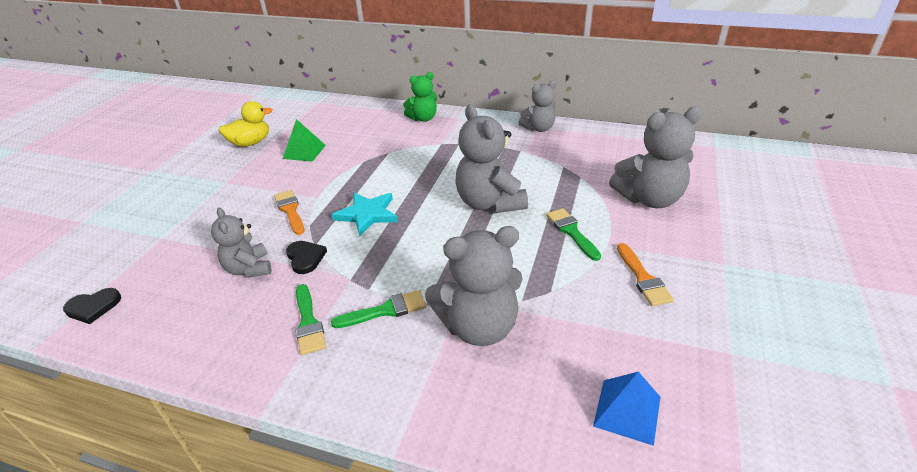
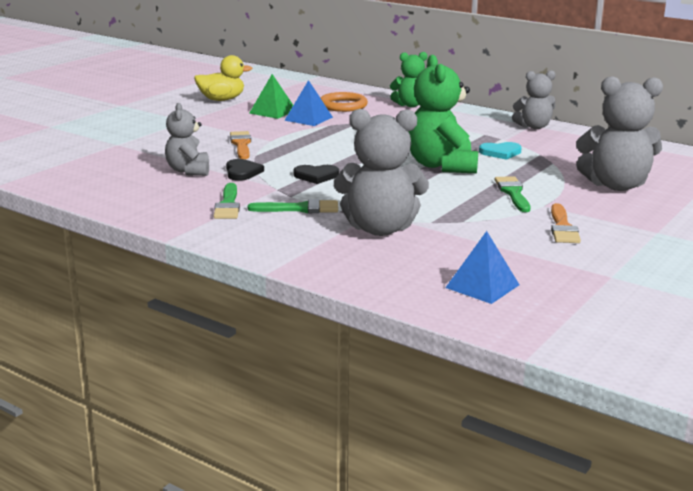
camera: 15 degrees right, 15 degrees down
(93, 307) = (50, 172): black heart -> black heart (316, 176)
(341, 156) = (308, 118): none -> blue pyramid
(365, 130) = (343, 105): none -> orange ring
(367, 214) = (314, 156): turquoise star -> none
(489, 203) = (441, 166): grey teddy bear -> green teddy bear
(530, 171) = (500, 152): none -> turquoise heart

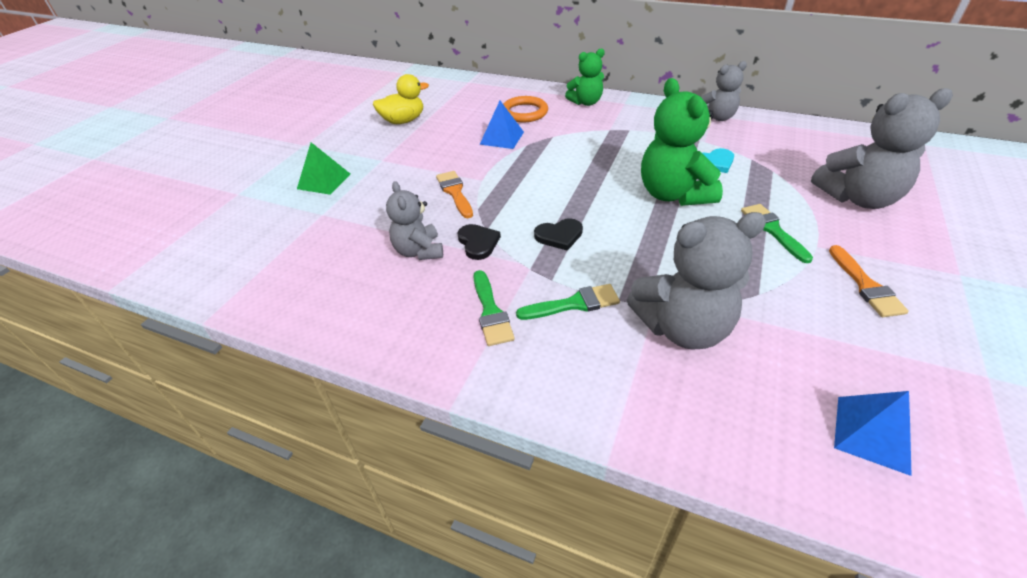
camera: 10 degrees left, 20 degrees up
(272, 111) = (461, 132): green pyramid -> green pyramid (324, 181)

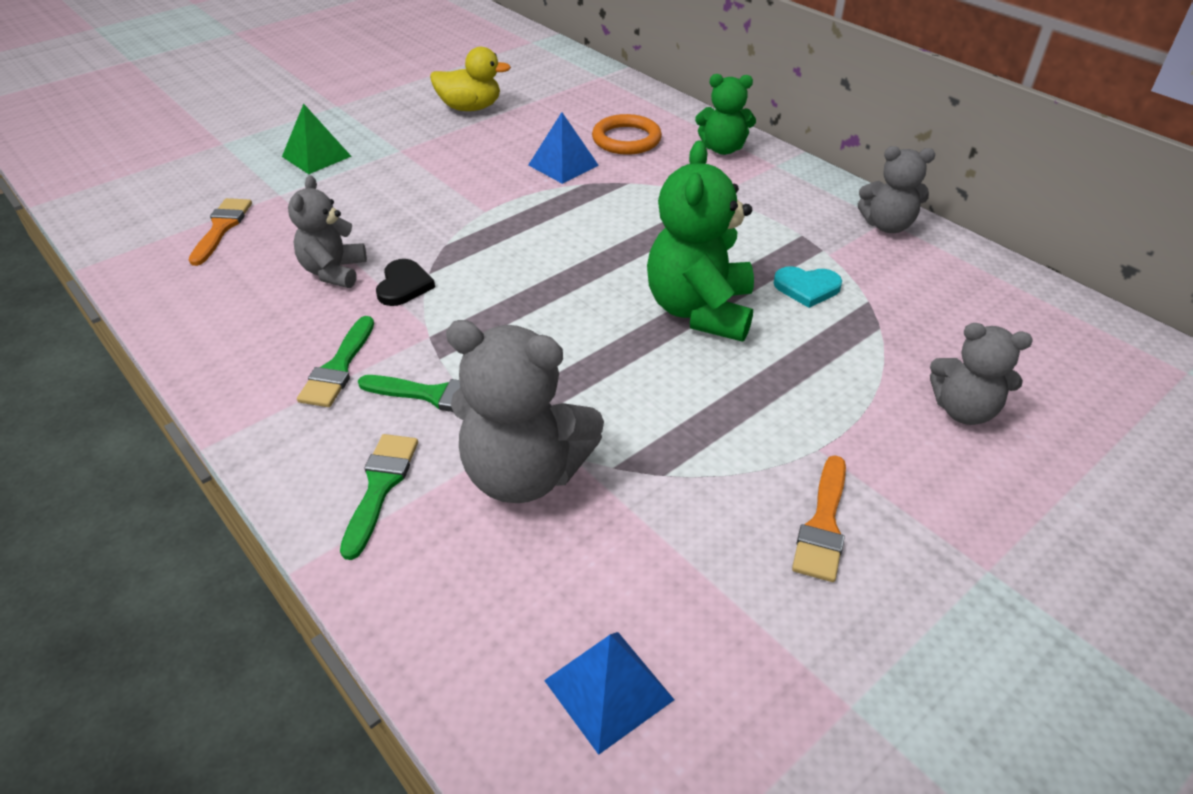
camera: 25 degrees right, 0 degrees up
(455, 192) = (439, 216): orange brush -> orange brush (221, 228)
(559, 236) = (501, 311): black heart -> none
(772, 230) = (780, 405): green brush -> green brush (380, 487)
(858, 198) = (963, 410): grey teddy bear -> grey teddy bear, size x0.61

